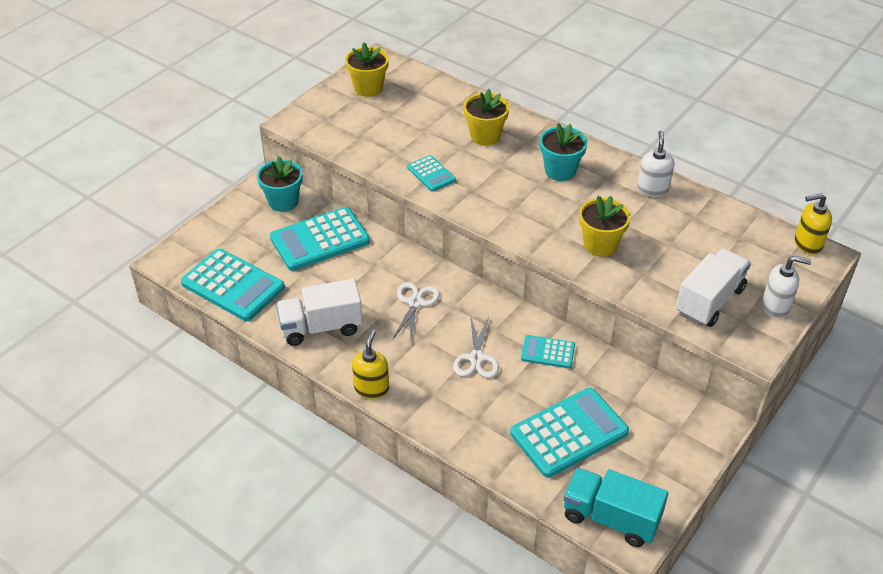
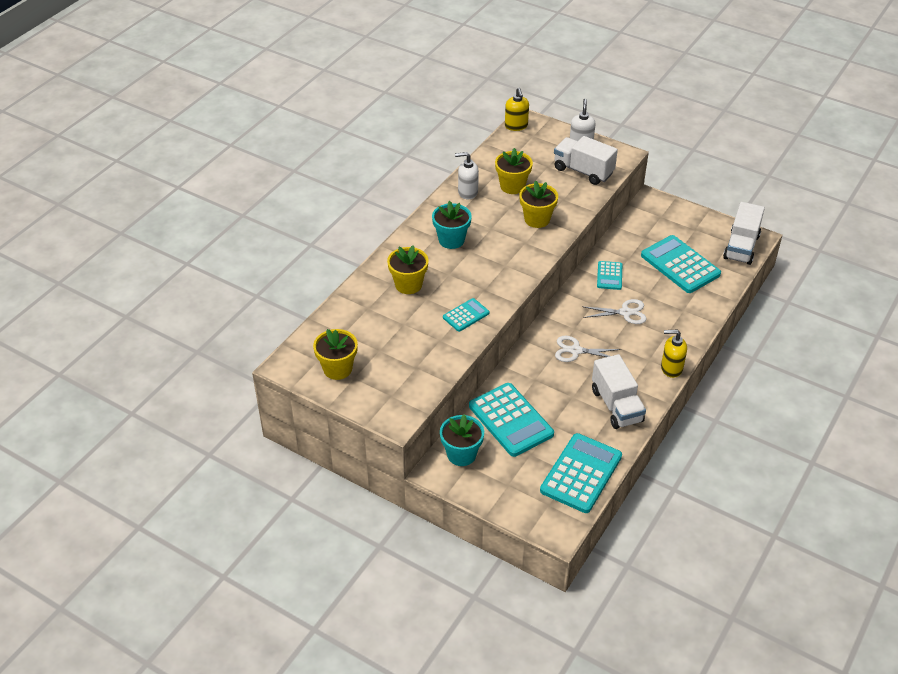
camera: 95 degrees left, 0 degrees up
(610, 518) = (741, 247): turquoise truck -> white truck
(668, 229) = (512, 186): none -> yellow flower pot

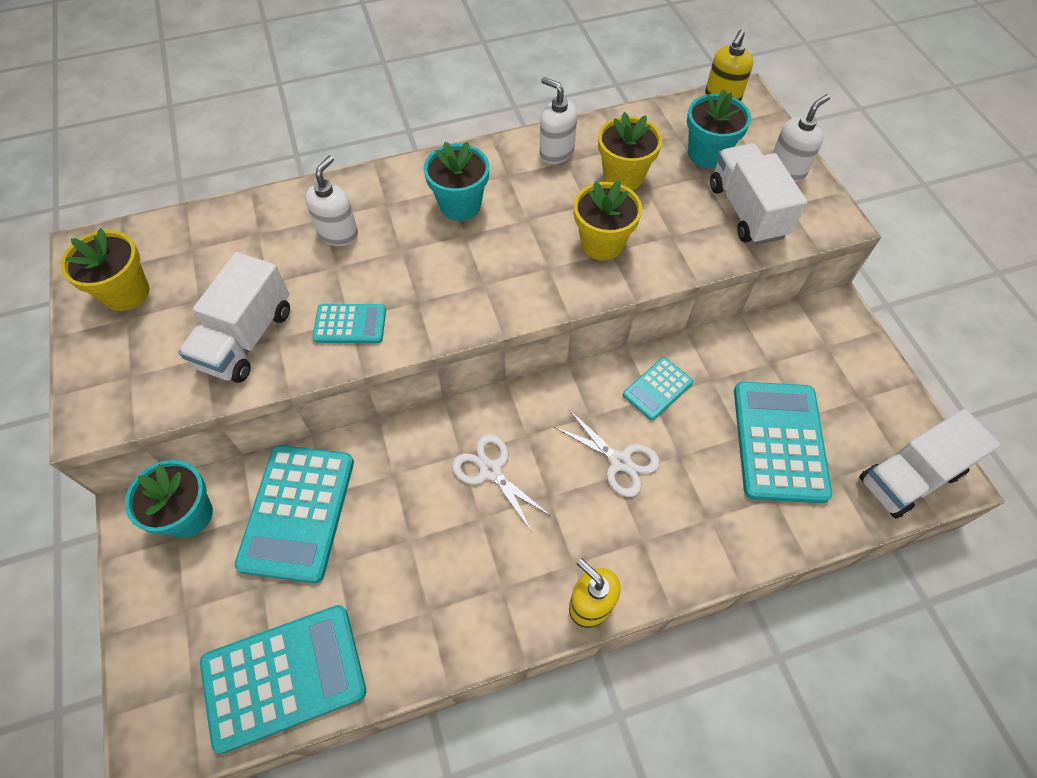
camera: 40 degrees right, 15 degrees up
(408, 285) = (338, 233): yellow flower pot -> white soap dispenser
(538, 156) = (707, 154): none -> turquoise flower pot
(616, 406) = (449, 604): white truck -> white truck (246, 338)

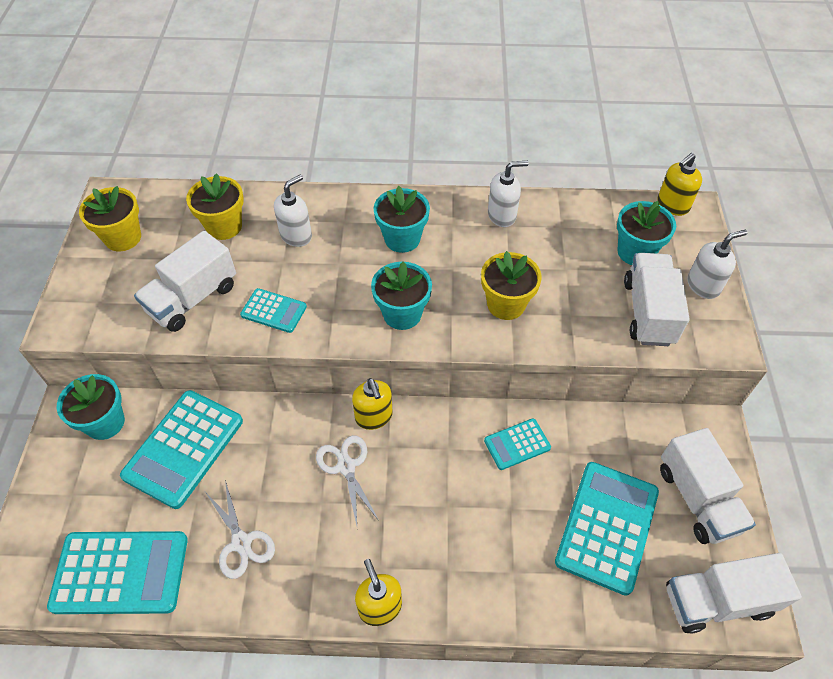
camera: 20 degrees right, 5 degrees down
(496, 285) = (402, 314): none -> turquoise flower pot
(497, 408) = (374, 417): none -> yellow soap dispenser
(556, 152) = (502, 215): white soap dispenser -> white soap dispenser turned 105 degrees clockwise
(620, 461) = (457, 495): white scissors -> white scissors (241, 542)
(623, 177) = (550, 252): yellow flower pot -> yellow flower pot (224, 226)
(850, 385) = (697, 498): none -> white truck

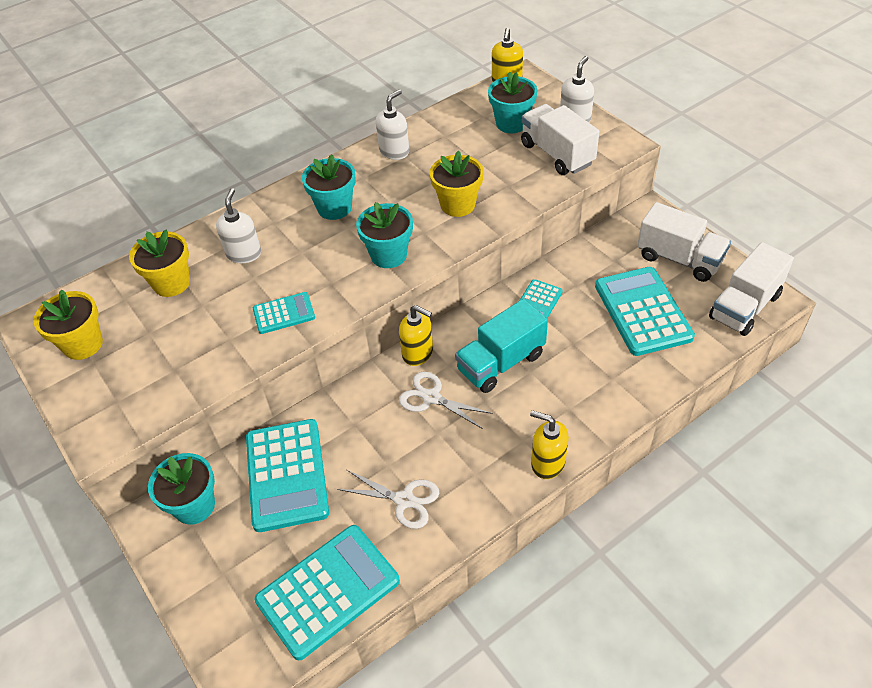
camera: 35 degrees left, 5 degrees down
(193, 299) = (203, 347): white truck -> none
(431, 478) = (501, 362): none -> turquoise truck

